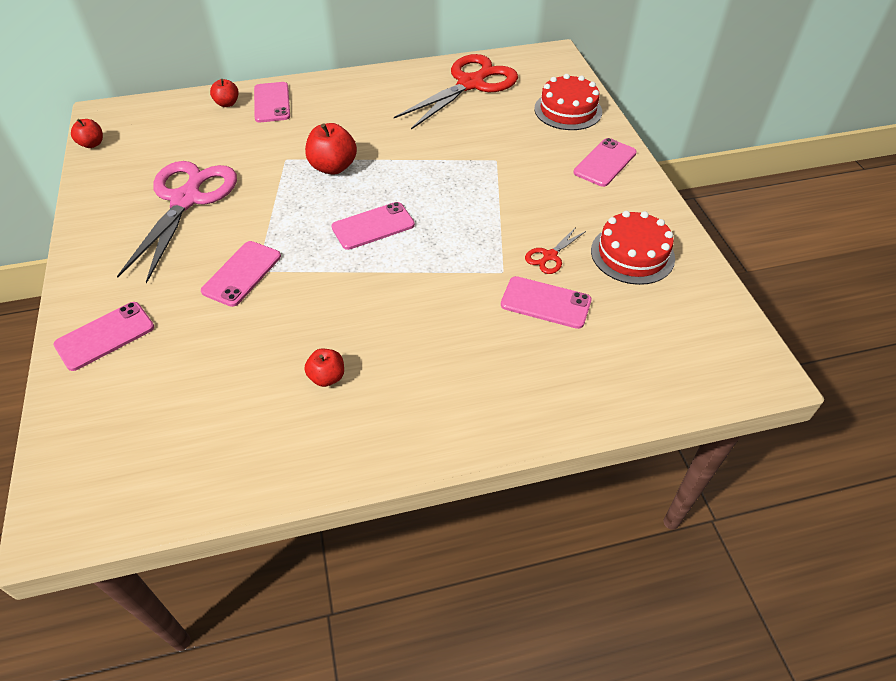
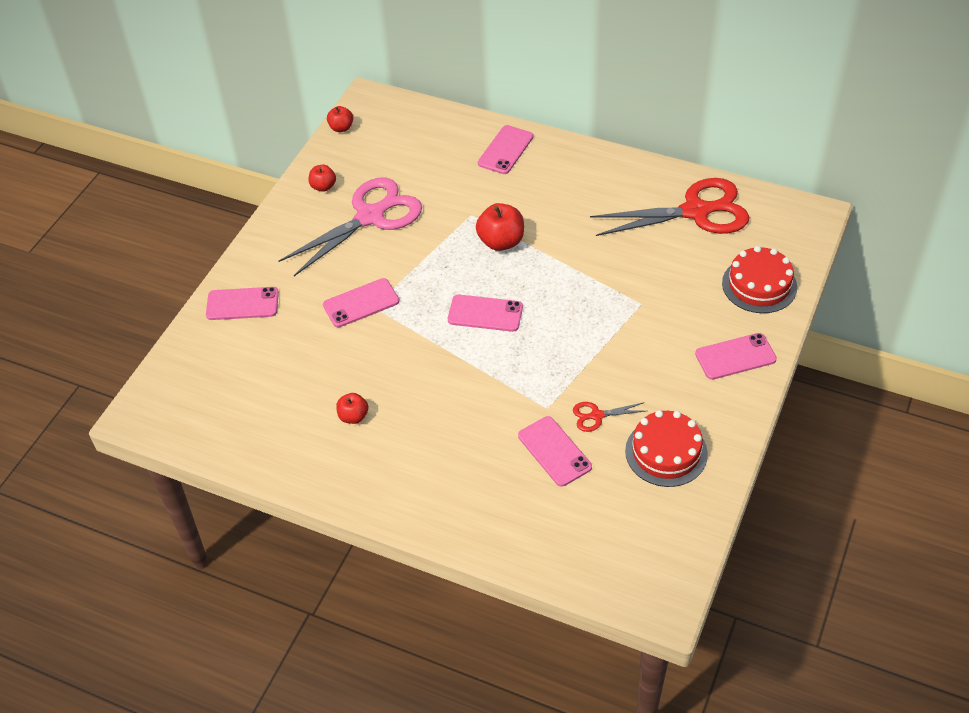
camera: 40 degrees right, 0 degrees up
(227, 103) = (469, 134): red apple -> red apple (323, 186)

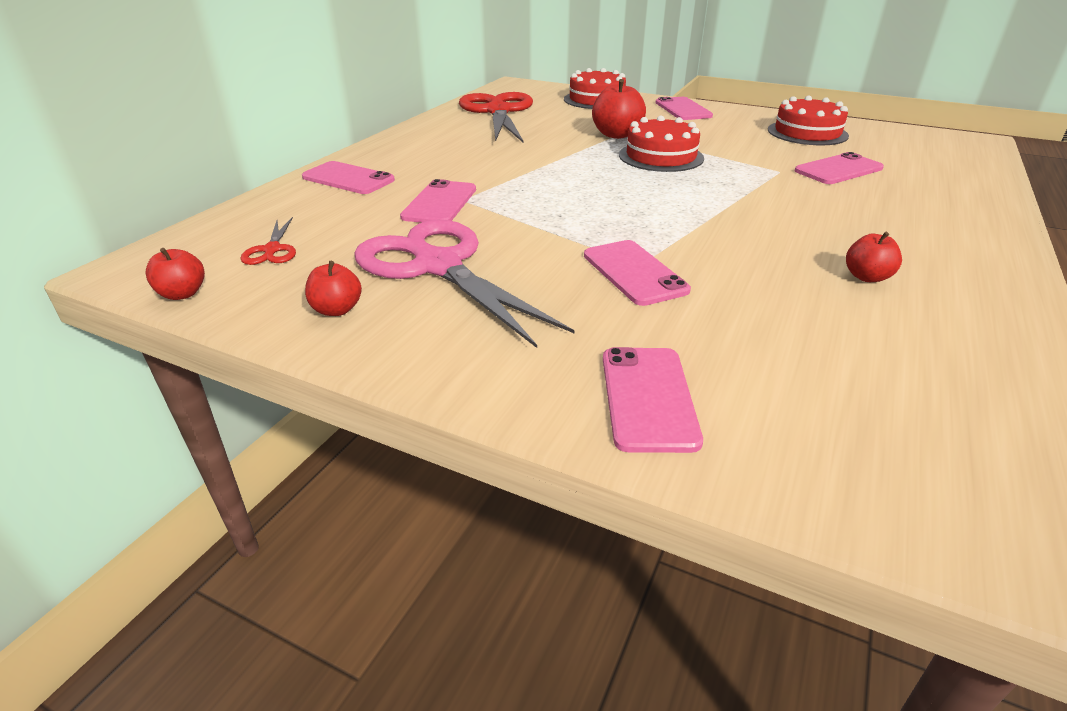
camera: 90 degrees left, 15 degrees down
(485, 313) = (644, 195): pink phone -> pink phone (439, 203)
(501, 242) = (519, 184): red apple -> red apple (616, 135)
(575, 328) = (661, 156): none -> red cake
(597, 415) = (778, 153): red scissors -> red scissors (272, 250)

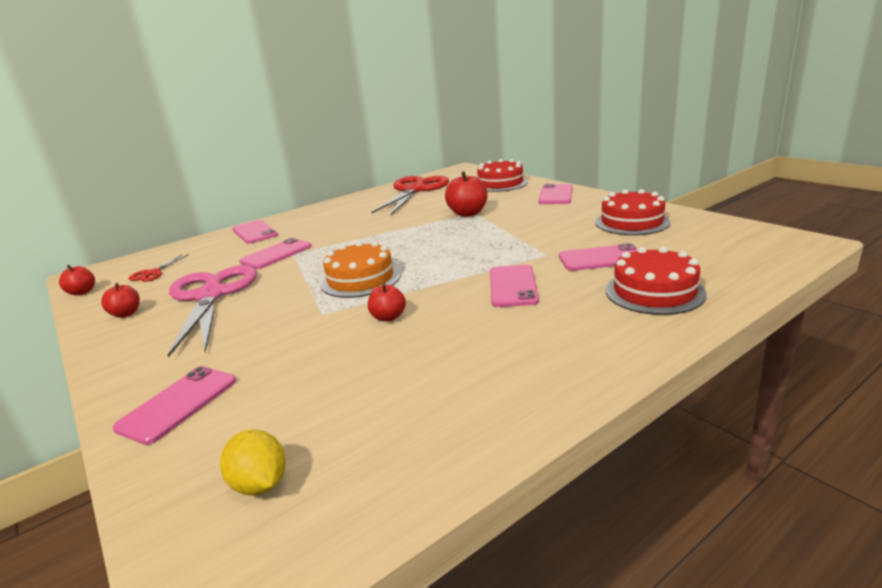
camera: 30 degrees right, 10 degrees down
(617, 219) = (360, 279): none -> orange cake
(634, 273) = (307, 319): pink phone -> pink phone (513, 286)
(661, 156) = (471, 234): red cake -> red cake (654, 292)
(866, 277) = (461, 353): red apple -> red apple (388, 317)
(905, 448) = (260, 484): none -> yellow lemon

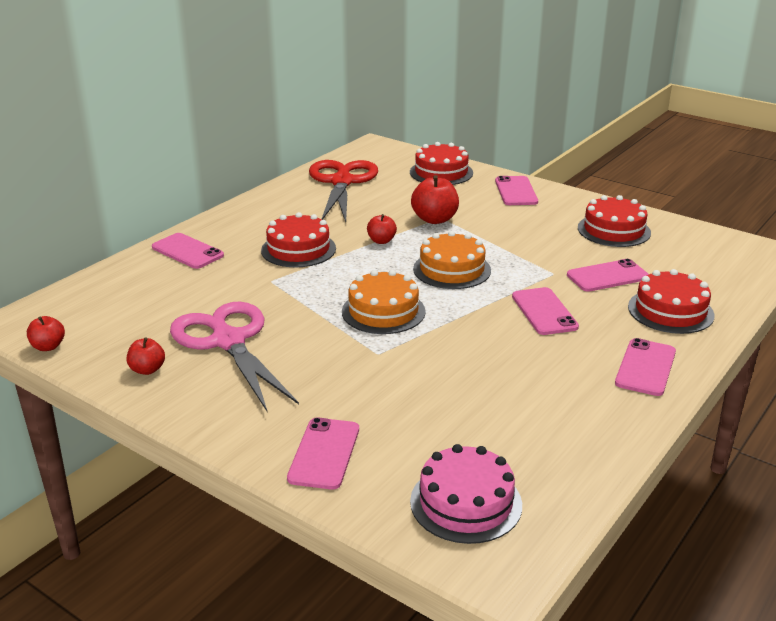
camera: 20 degrees left, 5 degrees up
(153, 273) = (114, 315): red scissors -> none
(260, 484) = (466, 503): yellow lemon -> pink cake
(276, 254) = (251, 283): pink phone -> pink phone (645, 367)
(337, 232) = (298, 249): none -> red cake
(388, 317) = (449, 353): red apple -> red apple (381, 241)
(451, 249) = (452, 269): none -> orange cake

